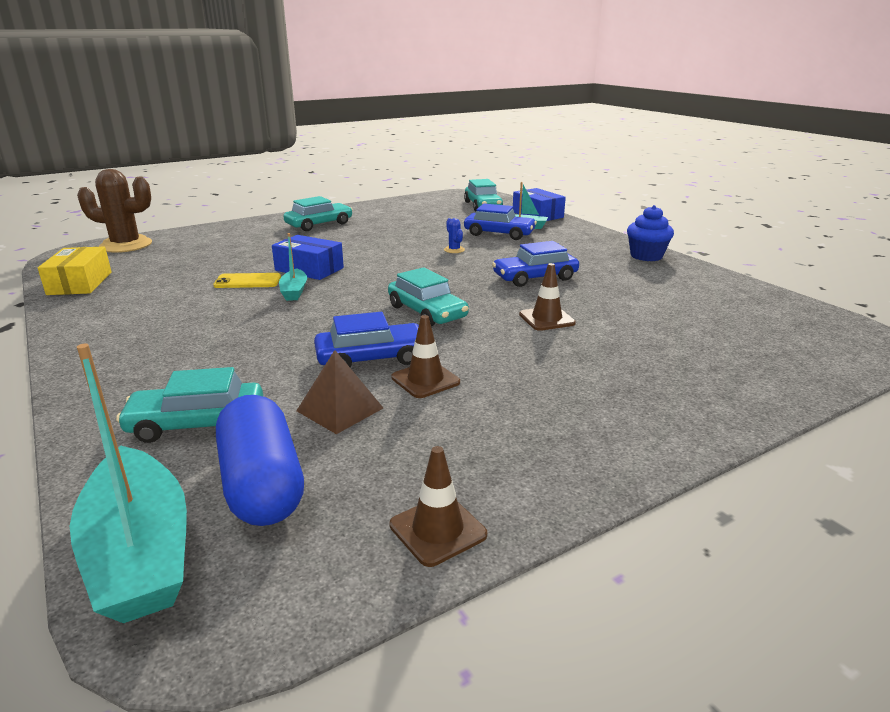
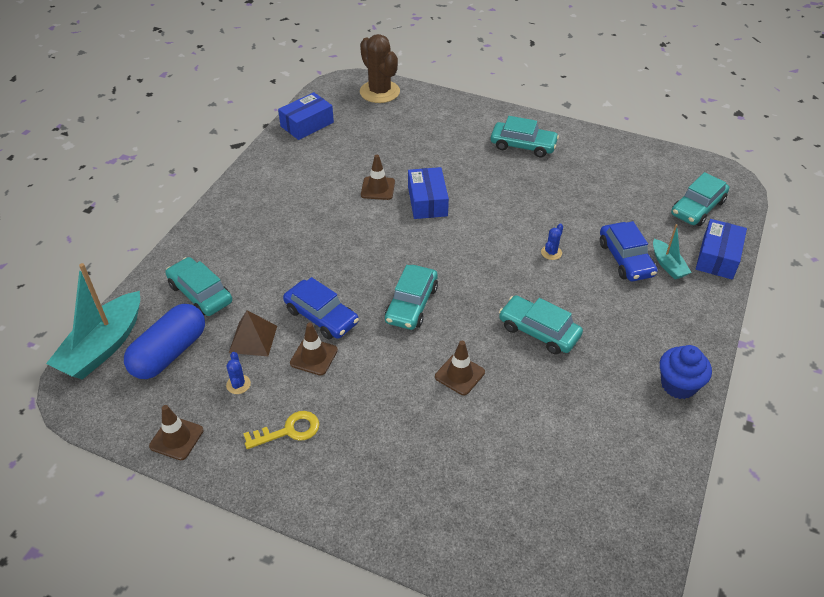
camera: 55 degrees right, 20 degrees up
(80, 283) = (307, 124): yellow box -> blue box
(248, 281) = (378, 188): yellow phone -> brown traffic cone
(294, 291) = (383, 220): turquoise boat -> none
(402, 443) = (238, 384): none -> blue cactus
(522, 430) = (288, 431): none -> yellow key
(535, 277) = (539, 331): blue car -> turquoise car

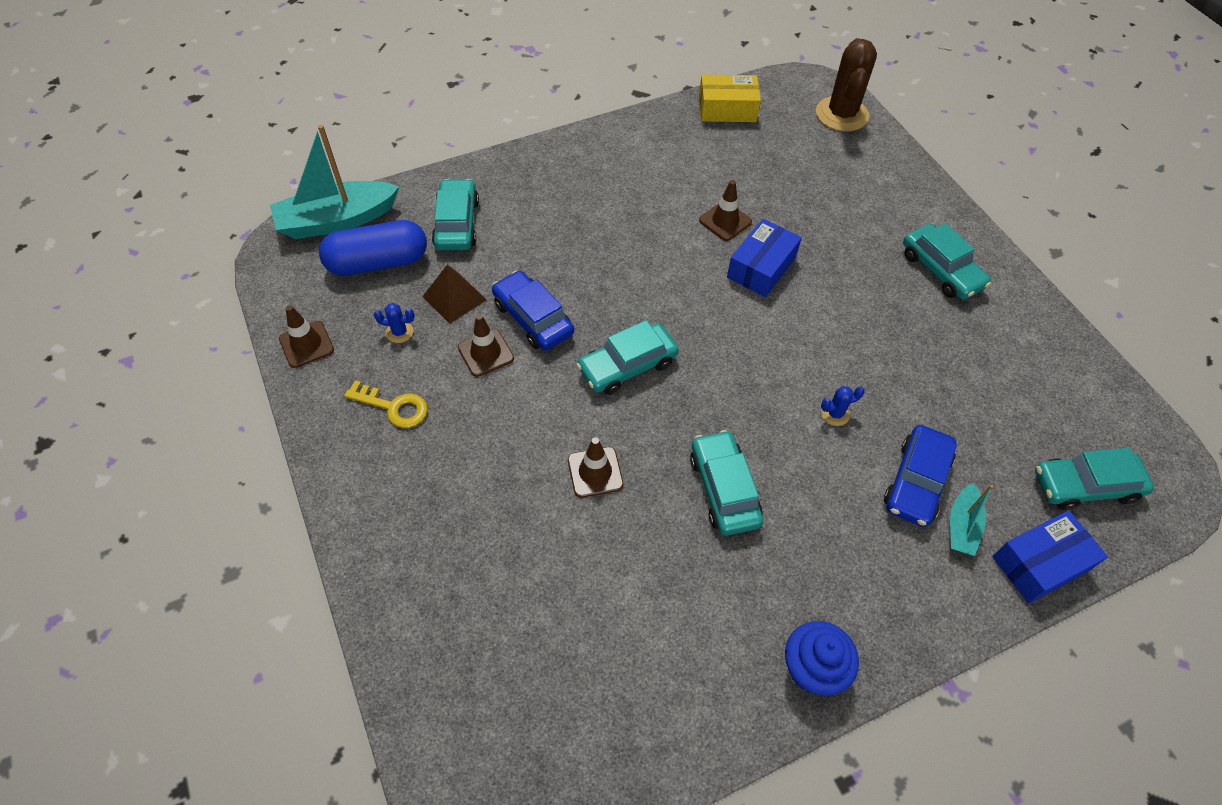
camera: 40 degrees right, 10 degrees up
(238, 384) = (399, 332): blue cactus -> blue cactus turned 60 degrees clockwise
(307, 124) = (727, 109): blue box -> yellow box
(321, 316) = (533, 318): blue car -> blue car turned 150 degrees clockwise

